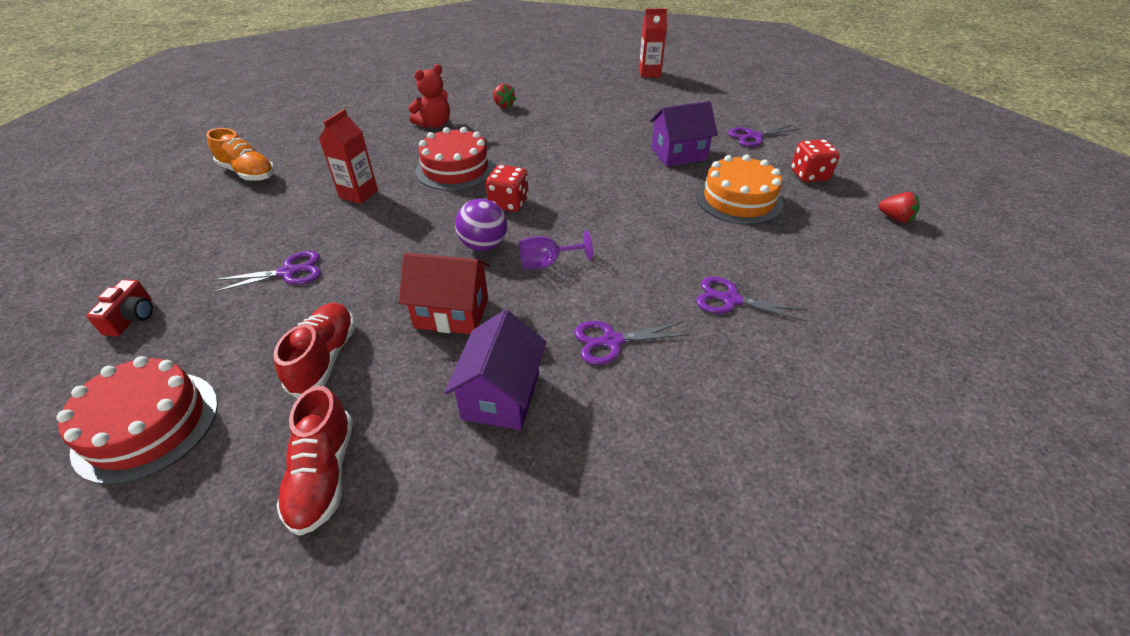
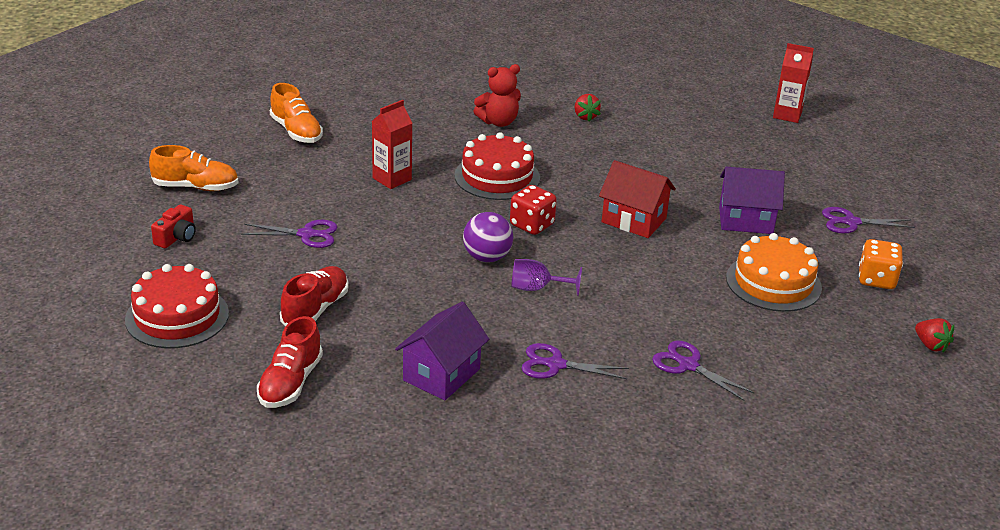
camera: 20 degrees right, 10 degrees down
(148, 253) = (196, 187): none -> orange shoe
(452, 313) = (431, 305): red house -> red house (634, 220)
(809, 175) = (876, 280): red dice -> orange dice

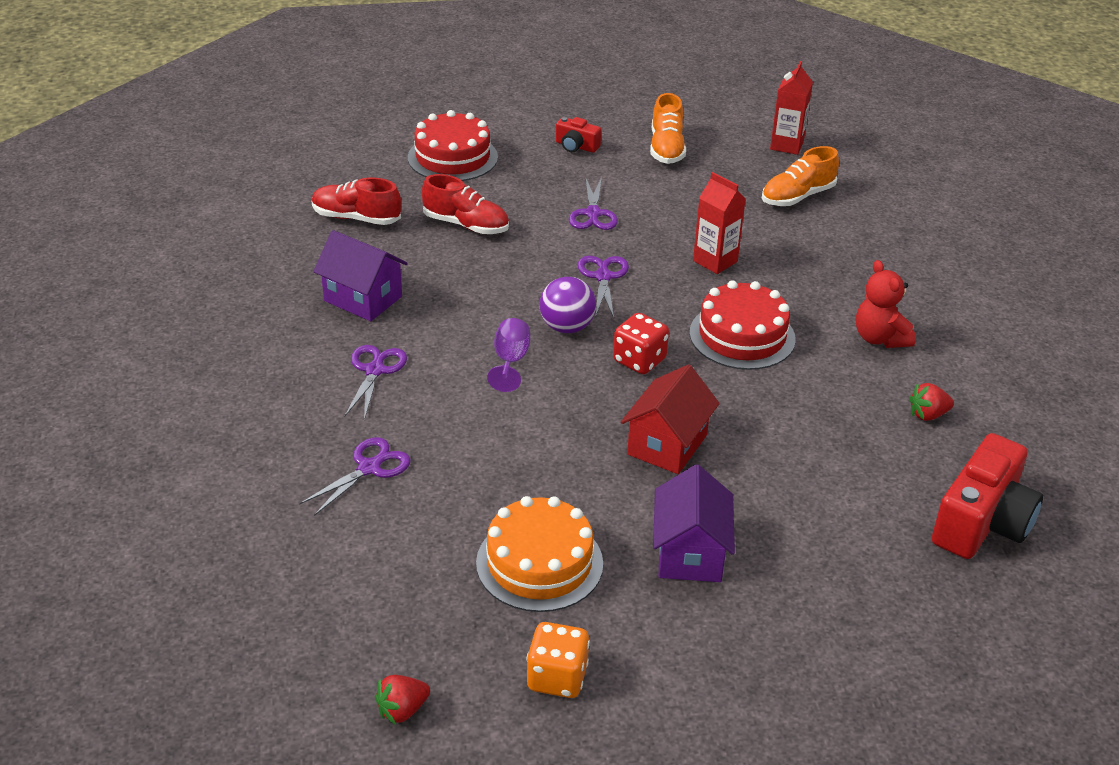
camera: 90 degrees right, 5 degrees up
(688, 114) = (982, 522): none -> red camera
(787, 115) = (1035, 645): red carton -> red carton (786, 145)
(851, 222) = (709, 674): purple scissors -> purple scissors (603, 277)

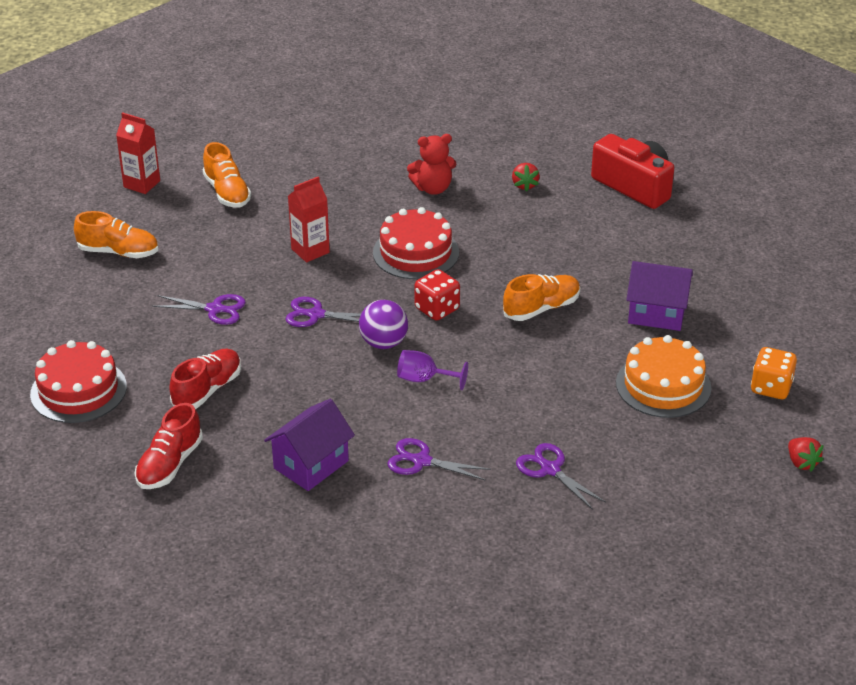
camera: 80 degrees left, 0 degrees up
(576, 146) = (91, 306): red camera -> none
(667, 445) = (541, 308): red house -> orange shoe

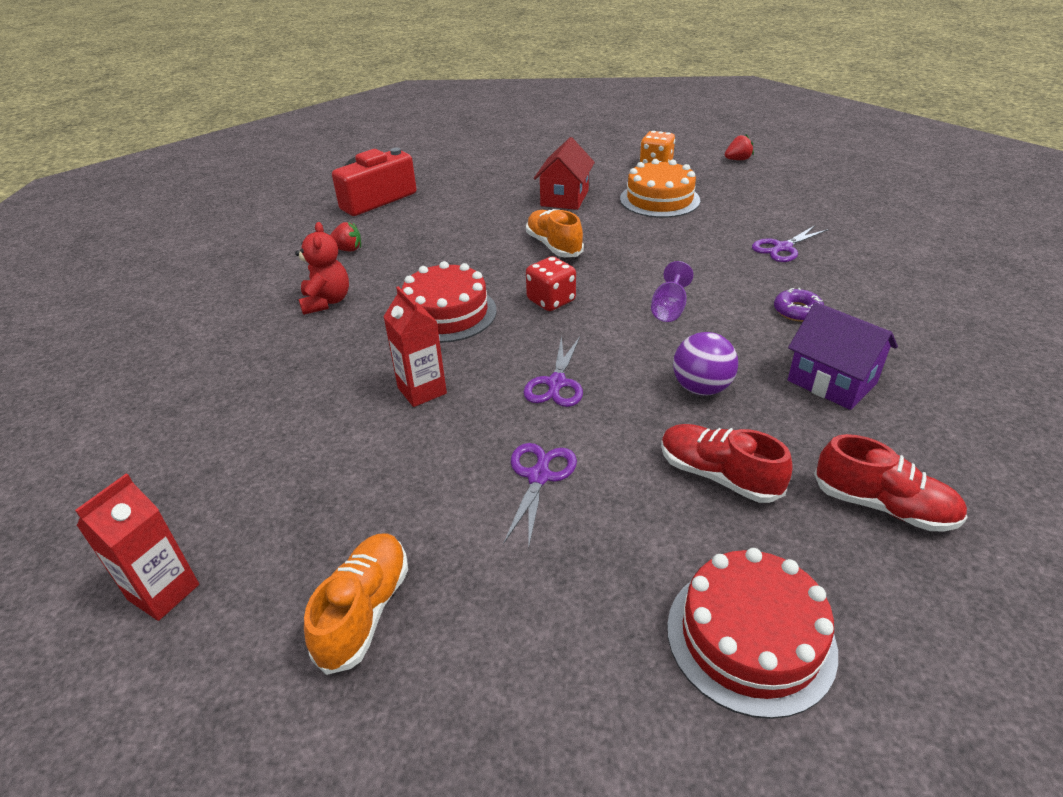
camera: 85 degrees left, 0 degrees up
(227, 192) = (247, 476): orange shoe -> none
(383, 343) = (610, 334): purple ball -> purple ball (701, 388)
(421, 461) = (797, 311): purple scissors -> purple donut
(656, 313) = (564, 198): purple house -> red house

